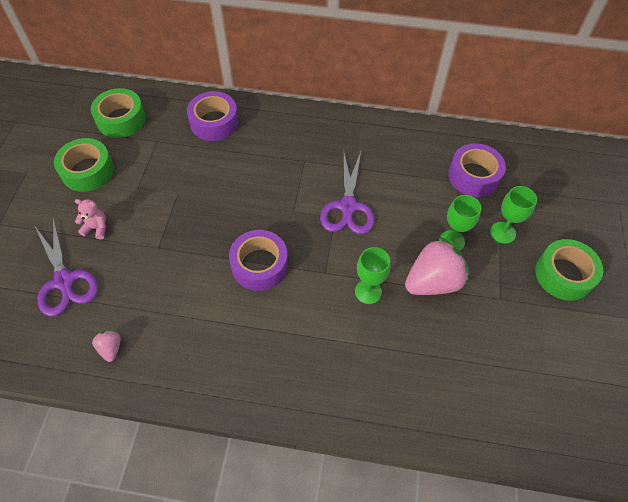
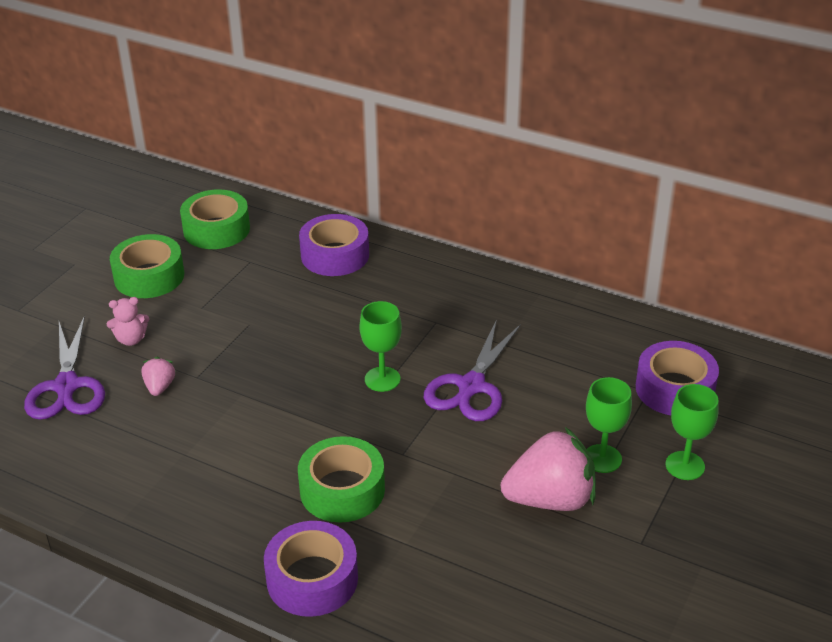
camera: 20 degrees right, 20 degrees down
(96, 228) = (131, 339): pink teddy bear -> pink teddy bear turned 135 degrees clockwise
(111, 348) = (89, 469): pink strawberry -> pink strawberry (160, 387)
(259, 265) = (318, 425): purple tape -> purple tape (312, 579)
(368, 291) = (451, 489): green goblet -> green goblet (382, 379)
(564, 275) = (755, 537): green tape -> green tape (342, 490)

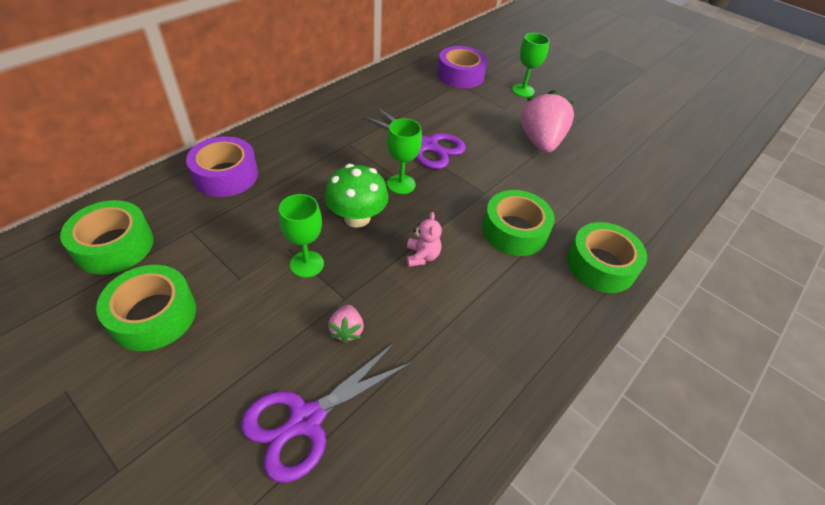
camera: 80 degrees left, 10 degrees up
(67, 386) = (306, 420): purple scissors -> purple scissors turned 135 degrees clockwise
(131, 339) = (257, 346): pink teddy bear -> pink teddy bear (422, 256)
(160, 387) = (346, 330): pink strawberry -> pink strawberry turned 105 degrees counterclockwise
(311, 358) = (357, 217): none -> green mushroom
(312, 579) = (600, 265): purple tape -> green tape
(602, 458) = (510, 114): green goblet -> green goblet (307, 264)

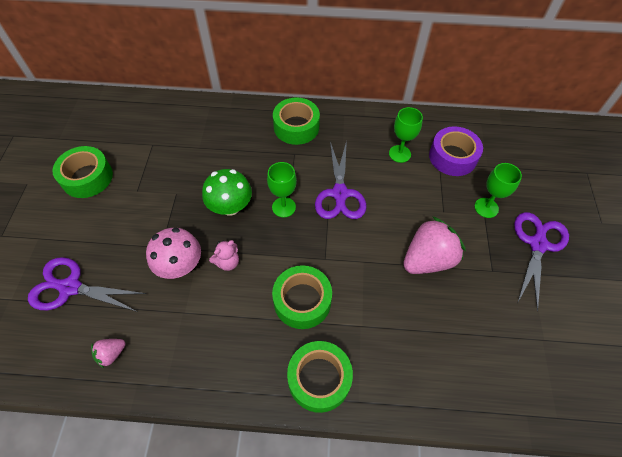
camera: 55 degrees right, 10 degrees up
(114, 246) = (117, 126): green tape -> green tape (296, 127)
(226, 175) = (206, 123): purple tape -> none
(307, 264) = (171, 211): green goblet -> green goblet (399, 154)
(346, 330) = (139, 264): pink strawberry -> pink strawberry (111, 354)
(386, 295) = (180, 265): none -> pink mushroom
(575, 91) = (537, 244): none -> purple scissors

